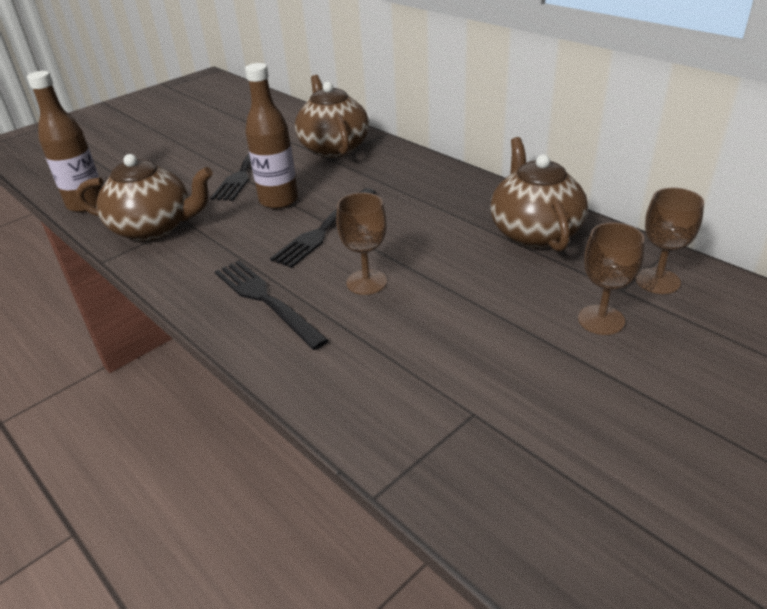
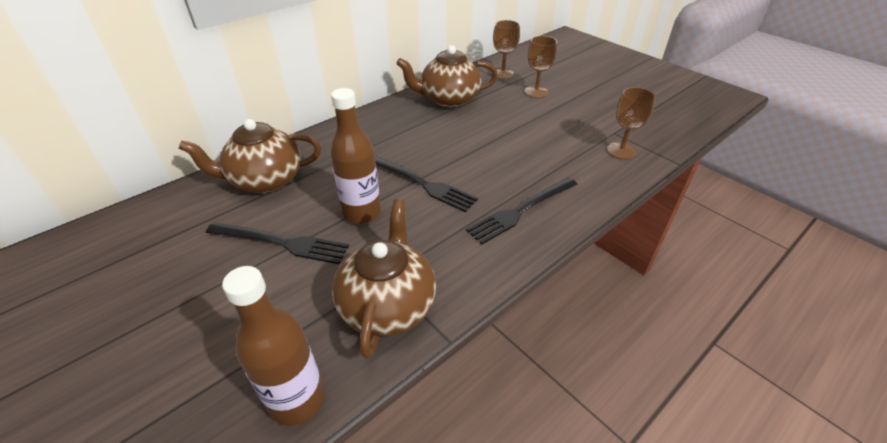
camera: 90 degrees left, 5 degrees up
(366, 282) = (499, 164): brown goblet -> brown goblet (621, 151)

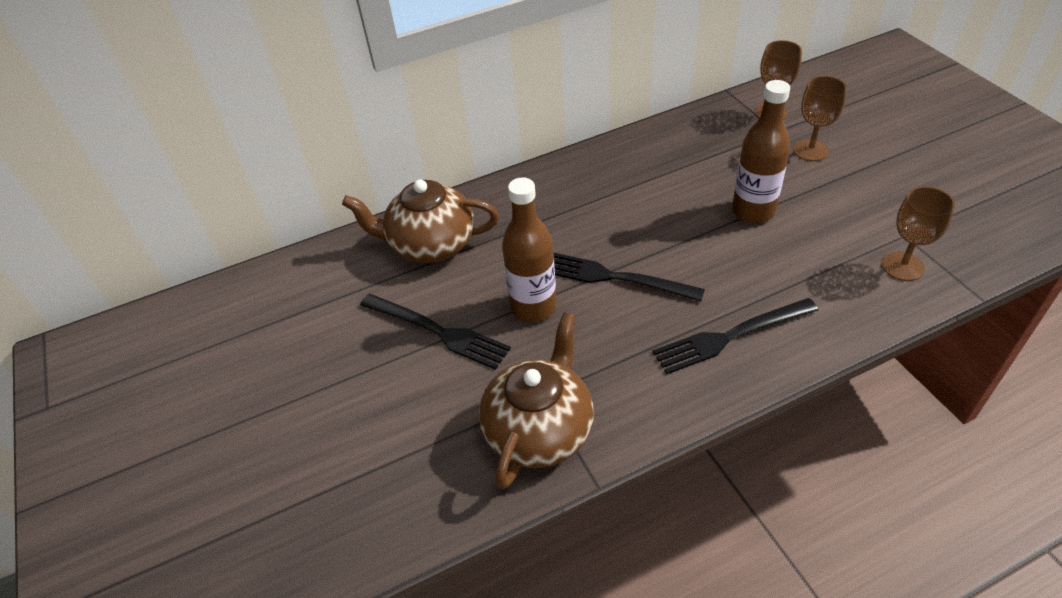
camera: 20 degrees right, 5 degrees up
(297, 400) = (429, 514): brown bottle -> brown bottle (753, 211)
(422, 184) = (614, 277): black fork -> black fork turned 150 degrees clockwise
(448, 99) = (681, 150): brown teapot -> none

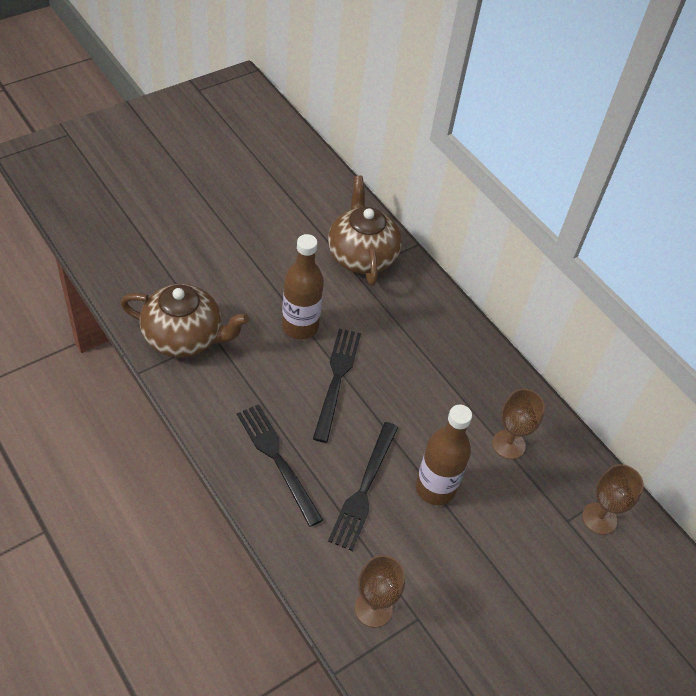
camera: 70 degrees right, 5 degrees up
(438, 331) = (271, 271): black fork -> black fork (364, 489)
(810, 150) = (539, 550): brown goblet -> brown goblet (508, 444)

